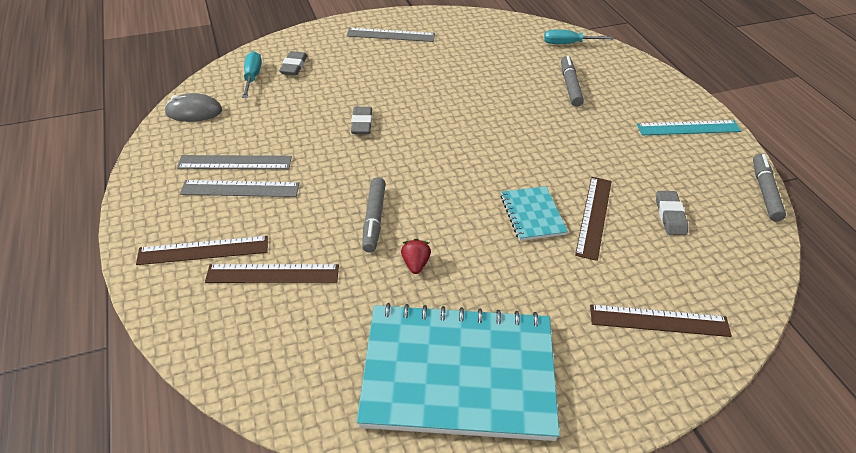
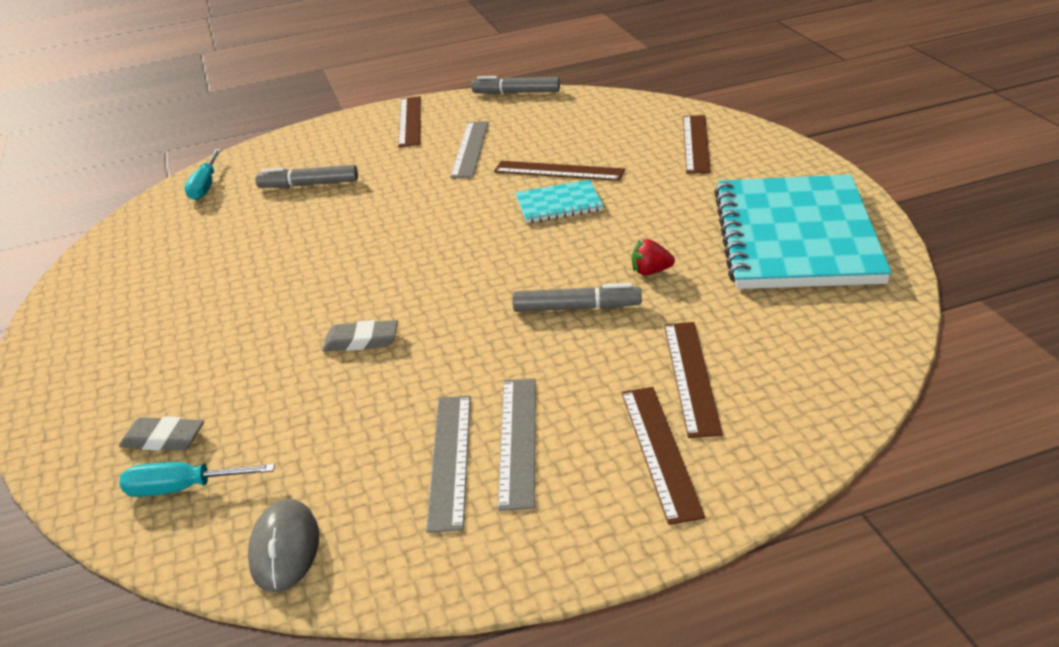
camera: 85 degrees left, 10 degrees down
(390, 35) = (104, 338): grey ruler -> grey ruler (470, 149)
(670, 215) = (554, 134): grey eraser -> none
(688, 128) = (410, 121): turquoise ruler -> brown ruler

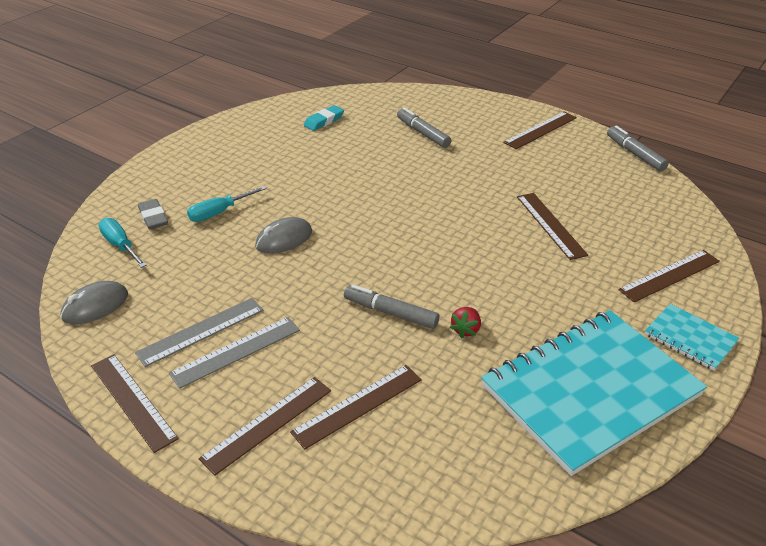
camera: 50 degrees right, 5 degrees up
(177, 239) = (324, 121): none -> turquoise eraser
(205, 186) = (384, 99): turquoise screwdriver -> turquoise screwdriver (219, 212)
(361, 341) = (284, 239): grey eraser -> grey mouse
(470, 149) = (535, 172): grey ruler -> none
(515, 559) = (132, 401): none -> brown ruler
(558, 204) = (507, 245): turquoise notebook -> turquoise notebook (690, 338)
(576, 308) = (391, 313): grey marker -> grey marker turned 150 degrees clockwise
(651, 271) = (466, 330): red strawberry -> red strawberry turned 120 degrees counterclockwise

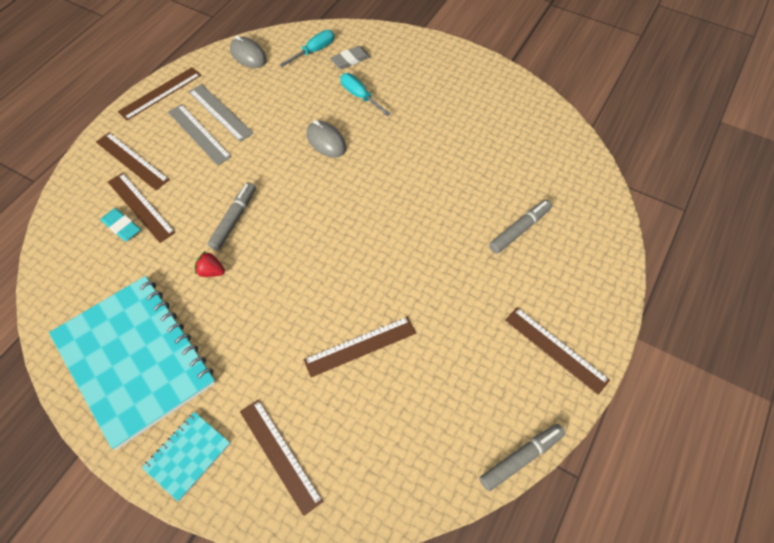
camera: 85 degrees right, 20 degrees up
(324, 121) = (524, 144): turquoise eraser -> turquoise eraser (122, 227)

